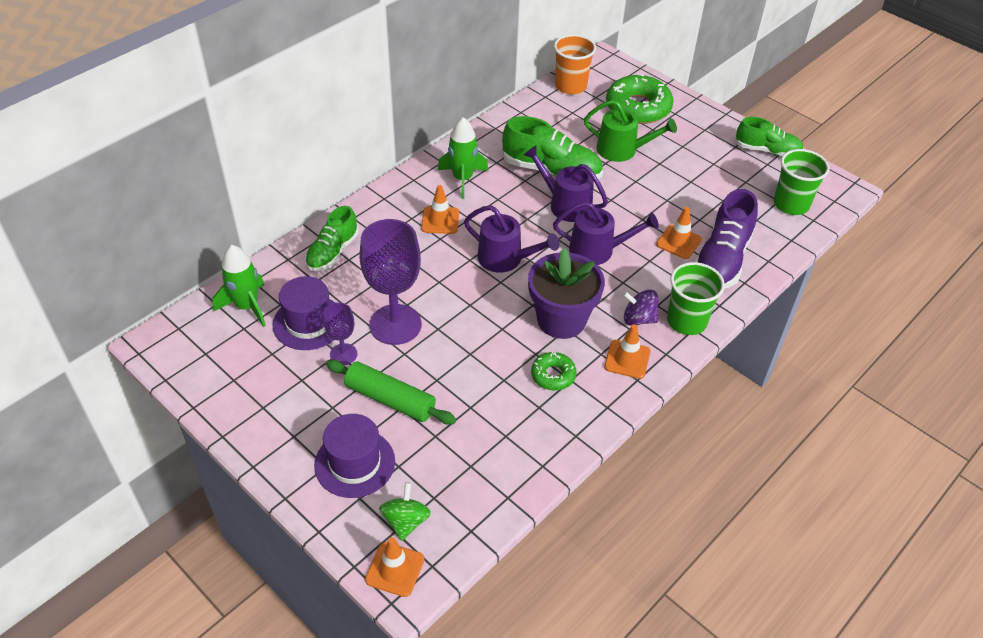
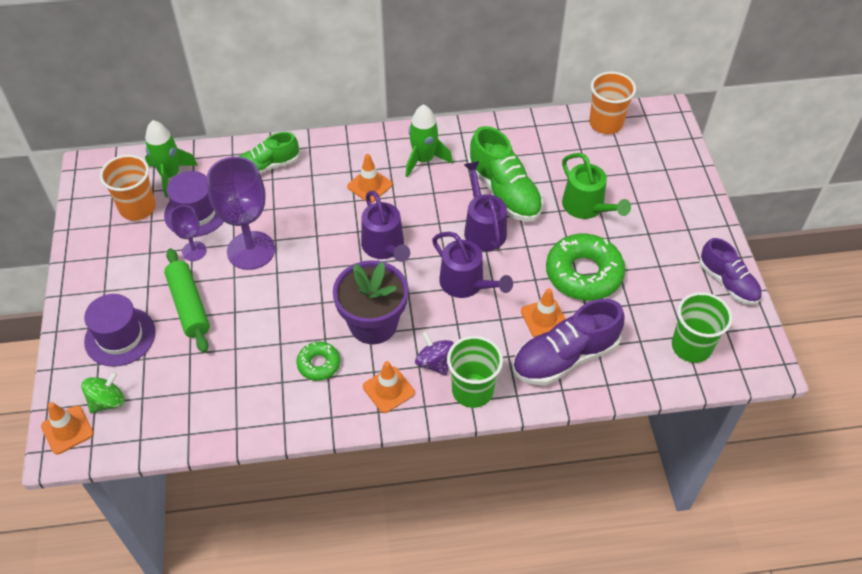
camera: 40 degrees right, 5 degrees up
(245, 350) = (137, 208): none -> orange cup
(638, 107) = (646, 175): green donut -> green donut (583, 274)
(767, 150) = (728, 282): green shoe -> purple shoe

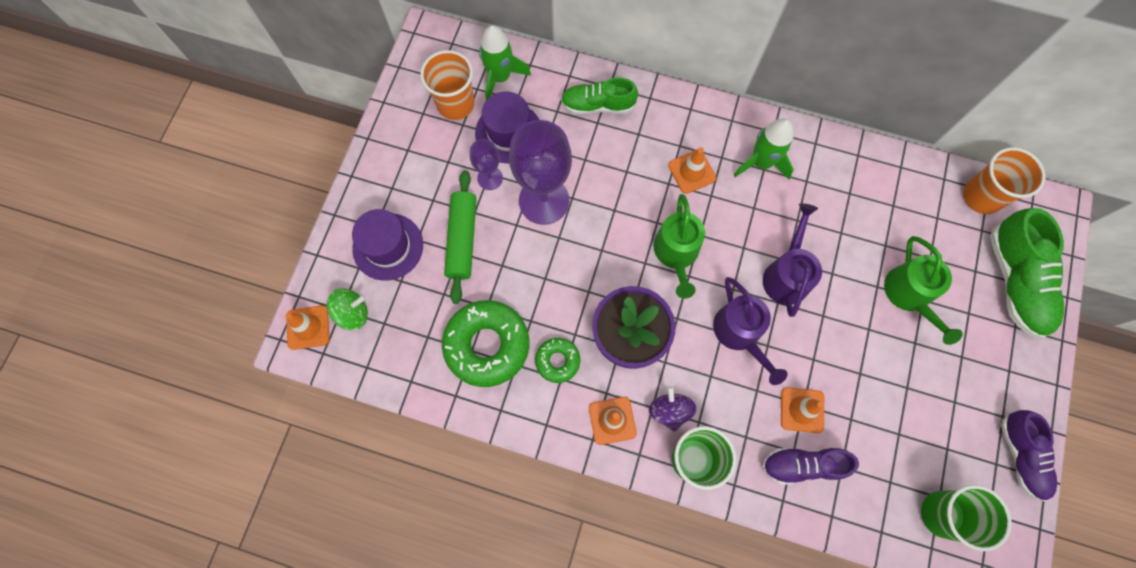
camera: 25 degrees right, 20 degrees up
(385, 247) = (676, 253): purple watering can -> green watering can
(504, 192) = (829, 239): green shoe -> green shoe (1015, 281)
(565, 357) = (802, 465): purple shoe -> purple shoe, size x0.66
(583, 274) = (868, 375): green donut -> green donut (487, 345)

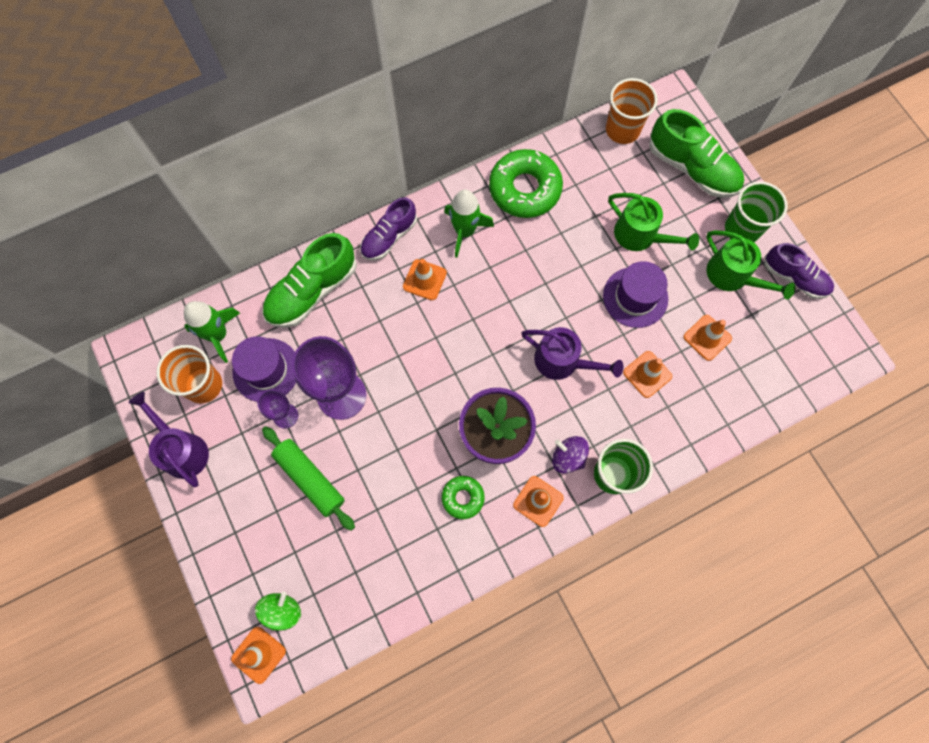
camera: 45 degrees left, 0 degrees up
(388, 246) = (259, 537): purple hat -> purple hat (635, 297)
(487, 345) = (403, 535): green donut -> green donut (525, 189)
(598, 105) = (312, 291): green shoe -> green shoe, size x1.51
(676, 253) = (469, 346): green watering can -> green watering can (732, 276)
(786, 275) = (554, 293): purple watering can -> purple watering can (182, 450)
(802, 465) = (681, 409): purple shoe -> purple shoe (389, 237)
(886, 430) = (707, 337): none -> orange traffic cone
(942, 514) = (785, 358): green cup -> green cup (742, 229)

